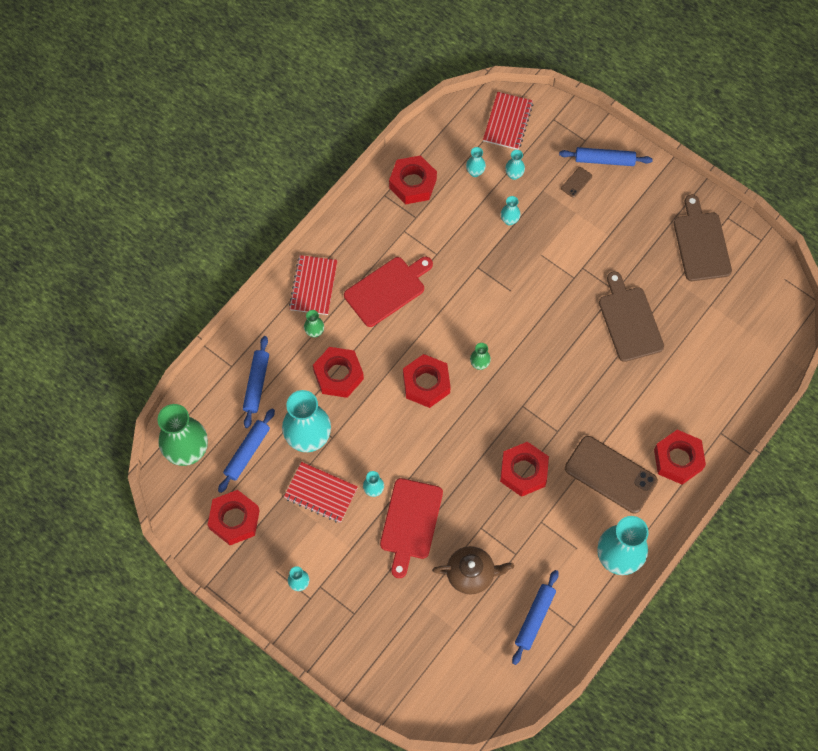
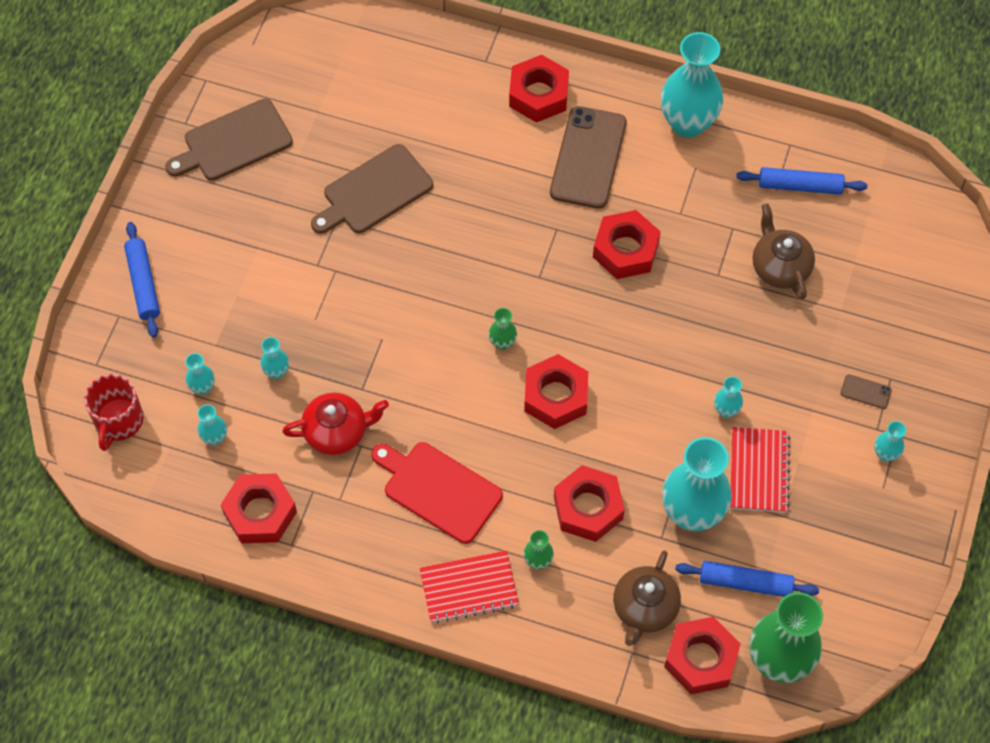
camera: 110 degrees left, 5 degrees down
(234, 520) = (842, 563): red nut -> red nut (701, 659)
(256, 384) = (644, 608): blue rolling pin -> brown teapot
(410, 522) = (748, 354): red cutting board -> none
(452, 243) = (337, 432): none -> red teapot
(508, 122) = (118, 421): red notebook -> red mug
(576, 182) = (189, 307): brown phone -> brown phone (865, 392)

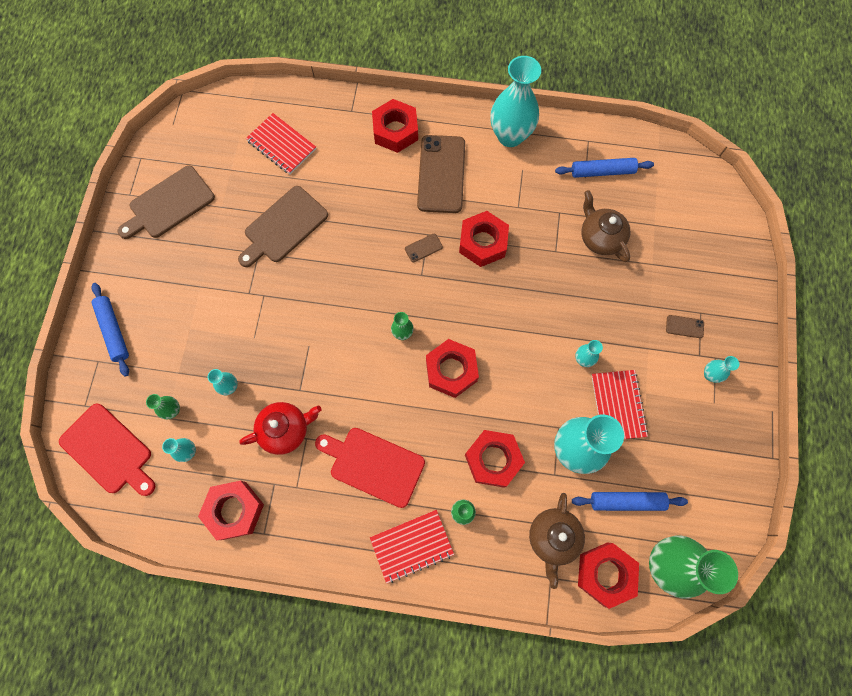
camera: 10 degrees left, 10 degrees up
(118, 421) = (109, 451): red mug -> red cutting board
(202, 387) = (173, 410): turquoise vase -> green vase
(388, 91) = (281, 145): none -> red notebook
(548, 245) = (423, 248): none -> brown phone

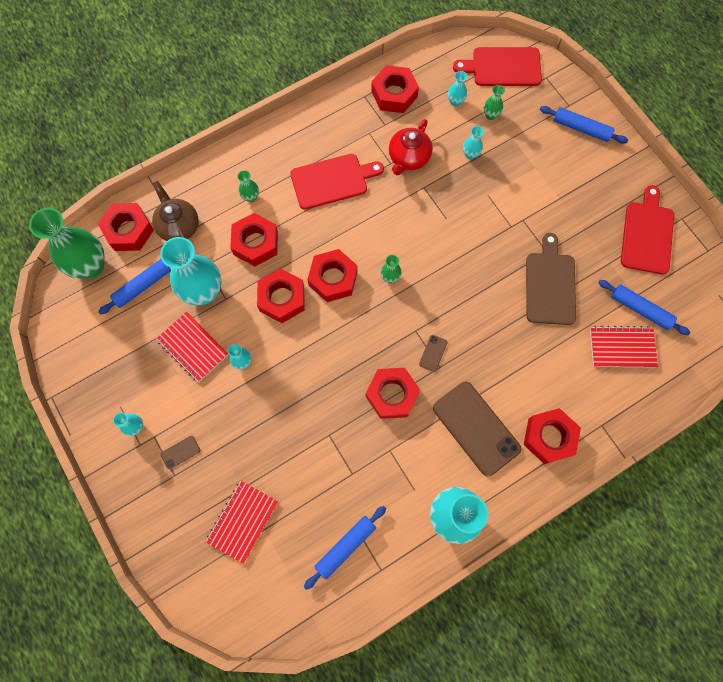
camera: 140 degrees right, 0 degrees up
(169, 204) = (647, 234): brown cutting board -> red cutting board
(238, 158) = (640, 309): none -> blue rolling pin
(412, 546) = (267, 155): red notebook -> red notebook (242, 521)
(509, 388) = (282, 298): none -> red nut
(600, 237) = (301, 478): brown teapot -> none

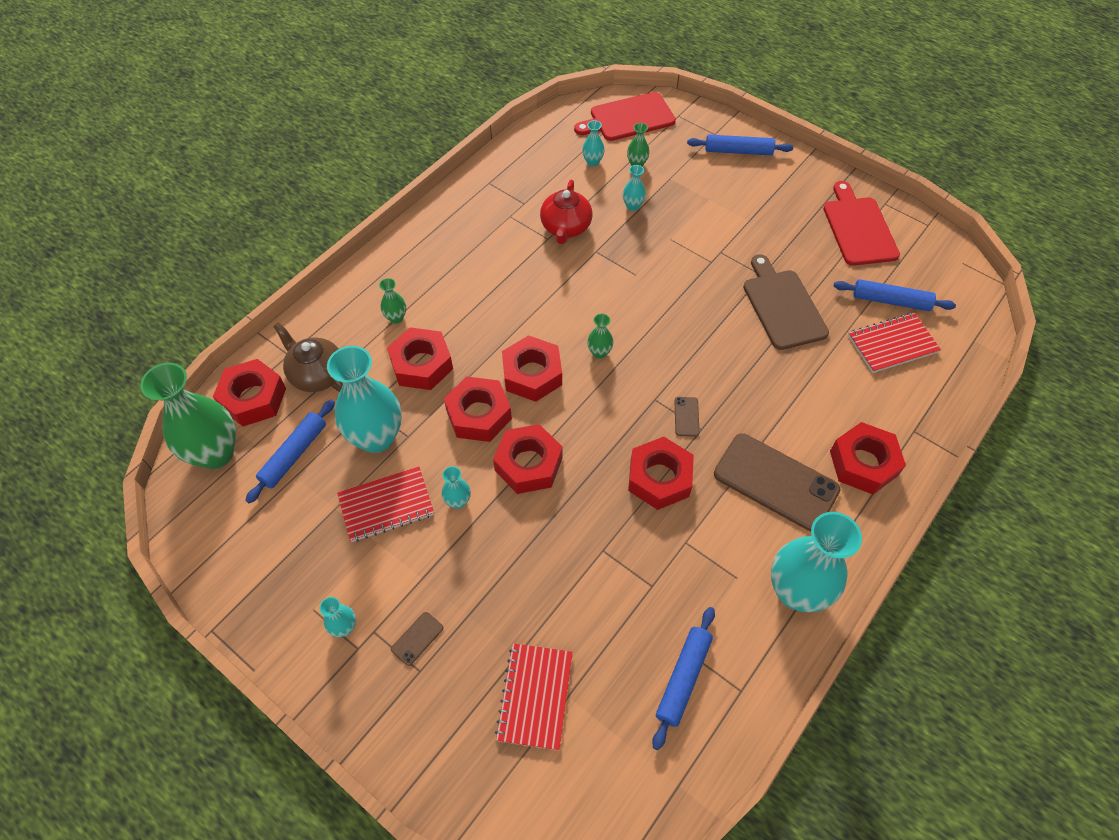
camera: 20 degrees left, 15 degrees down
(193, 347) = (386, 505): red notebook -> red notebook turned 45 degrees counterclockwise
(332, 181) = (488, 274): red cutting board -> none
(394, 94) = (522, 172): red nut -> red nut (528, 464)

